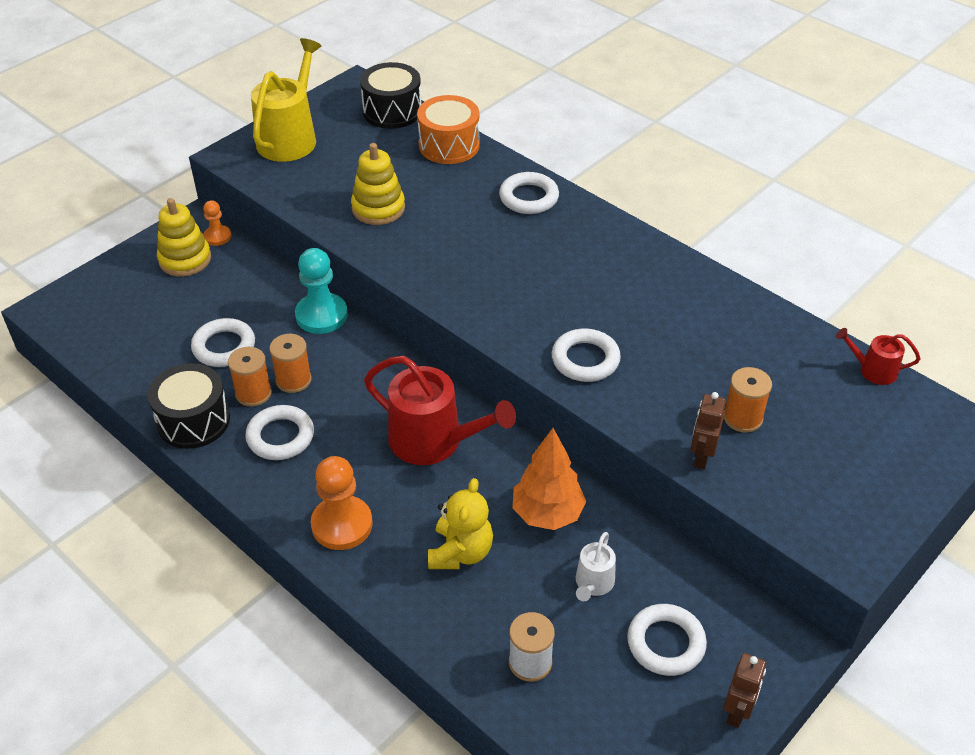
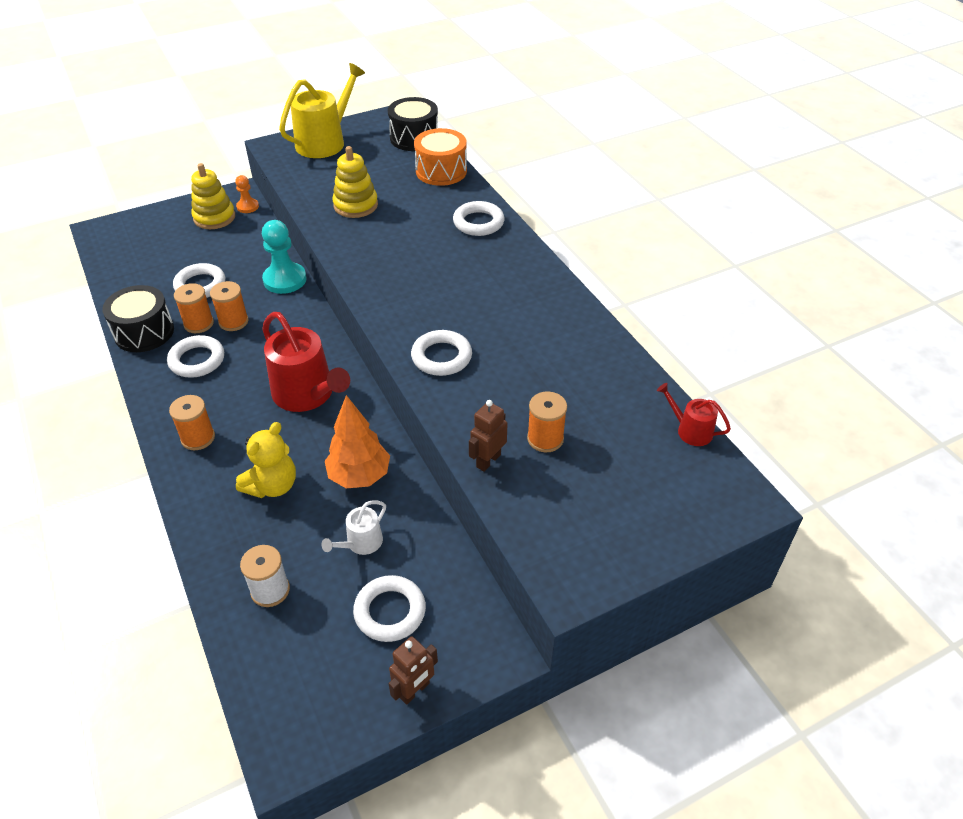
camera: 20 degrees right, 0 degrees up
(342, 524) = (198, 438): orange pawn -> orange spool

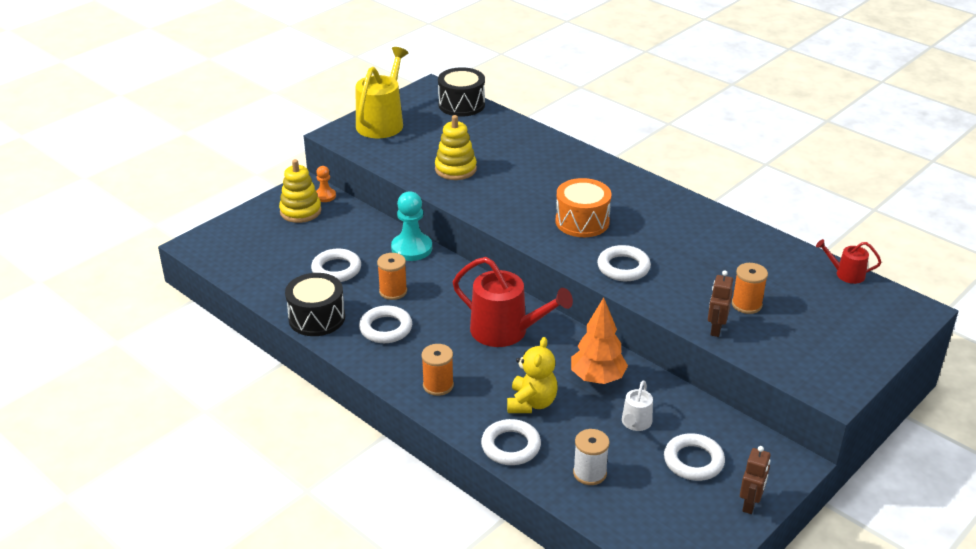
camera: 20 degrees left, 10 degrees down
(199, 324) = (362, 300): orange spool -> none
(441, 171) = (508, 127): orange drum -> orange drum (582, 221)
(478, 222) = (573, 162): white ring -> white ring (511, 446)

